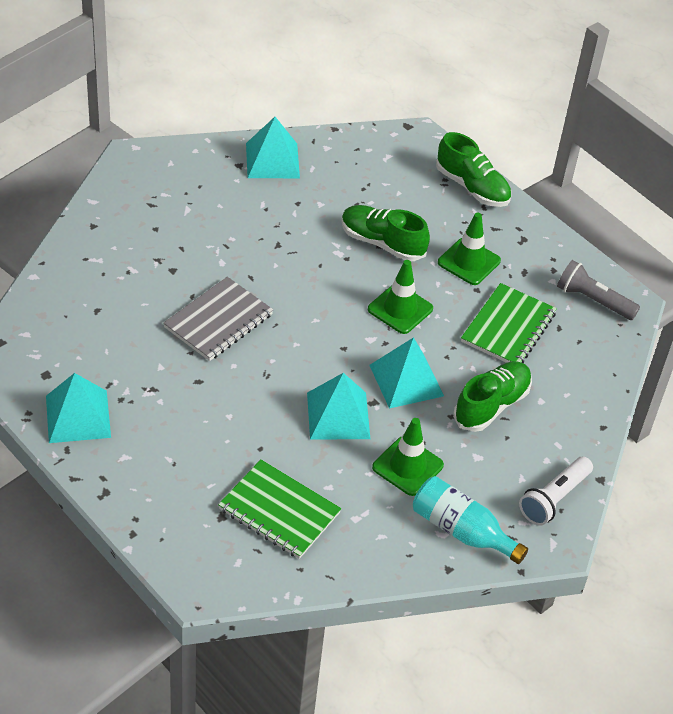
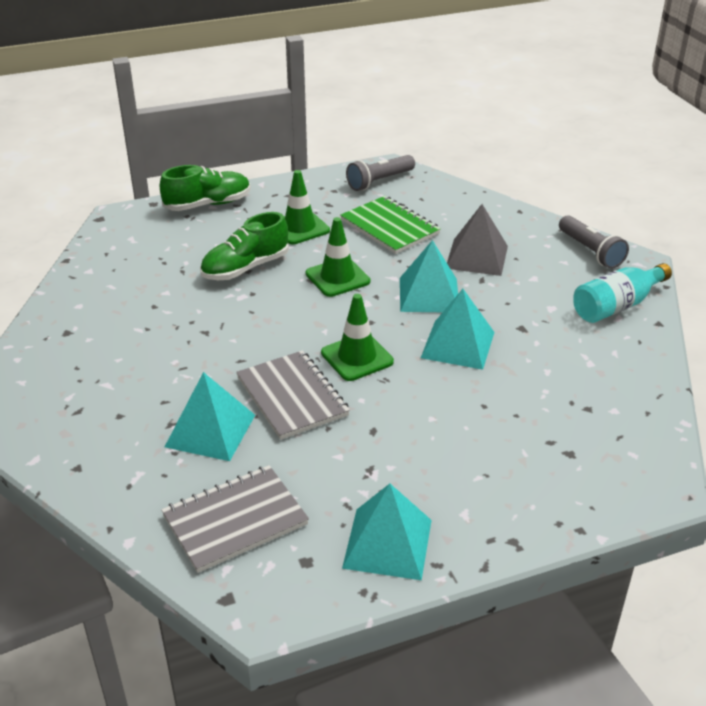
camera: 65 degrees left, 10 degrees down
(72, 325) = (235, 520): none -> grey notebook
(272, 160) = (78, 308): turquoise pyramid -> turquoise pyramid (210, 430)
(279, 511) = (571, 410): green notebook -> none
(407, 466) = (534, 318): green traffic cone -> green traffic cone (357, 357)
(491, 405) = (477, 257): green shoe -> grey pyramid
(553, 498) = (590, 251): white flashlight -> grey flashlight

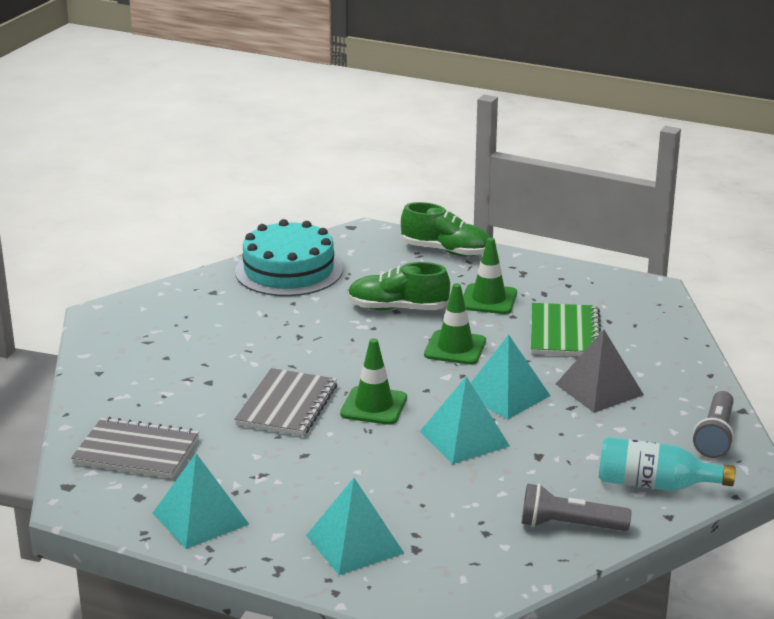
camera: 45 degrees right, 10 degrees down
(106, 280) = (289, 270): none -> turquoise cake
(210, 430) = (203, 395): turquoise pyramid -> turquoise pyramid (354, 544)
(379, 181) = (621, 295): grey flashlight -> grey flashlight (569, 525)

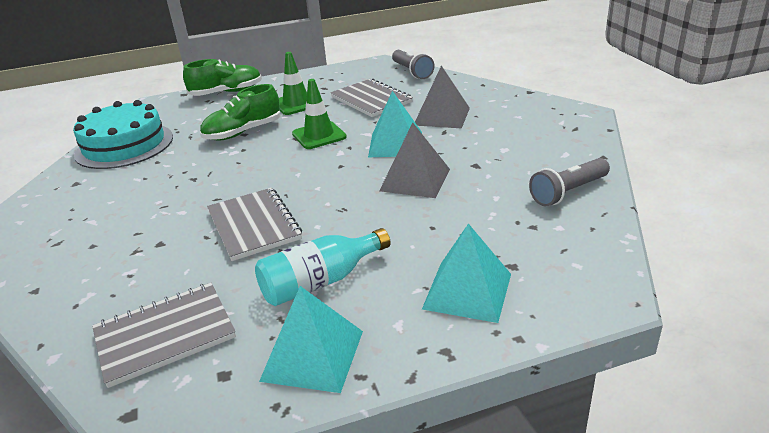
camera: 40 degrees left, 5 degrees up
(374, 406) = (321, 193): green traffic cone -> none
(464, 438) = (415, 180): turquoise pyramid -> grey pyramid
(564, 333) = (371, 100): green notebook -> grey notebook
(655, 485) = (564, 145): turquoise bottle -> turquoise bottle (320, 282)
(715, 436) = (542, 108): grey flashlight -> grey flashlight (412, 72)

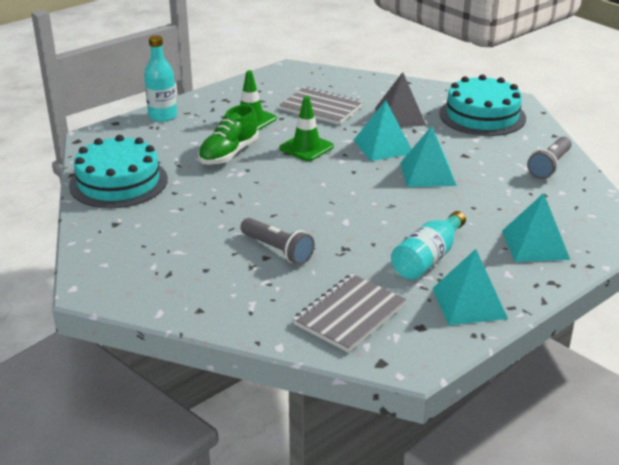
camera: 25 degrees left, 0 degrees up
(226, 92) = (163, 116): green shoe -> turquoise bottle
(254, 225) = (331, 230): grey notebook -> none
(412, 72) = (332, 75): grey flashlight -> grey flashlight (277, 250)
(415, 180) = (427, 174): grey pyramid -> turquoise pyramid
(533, 125) = (482, 116): none -> turquoise cake

